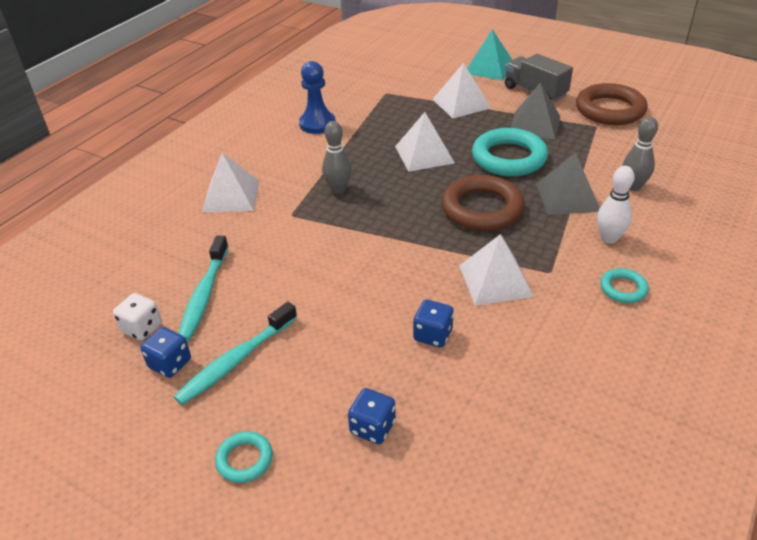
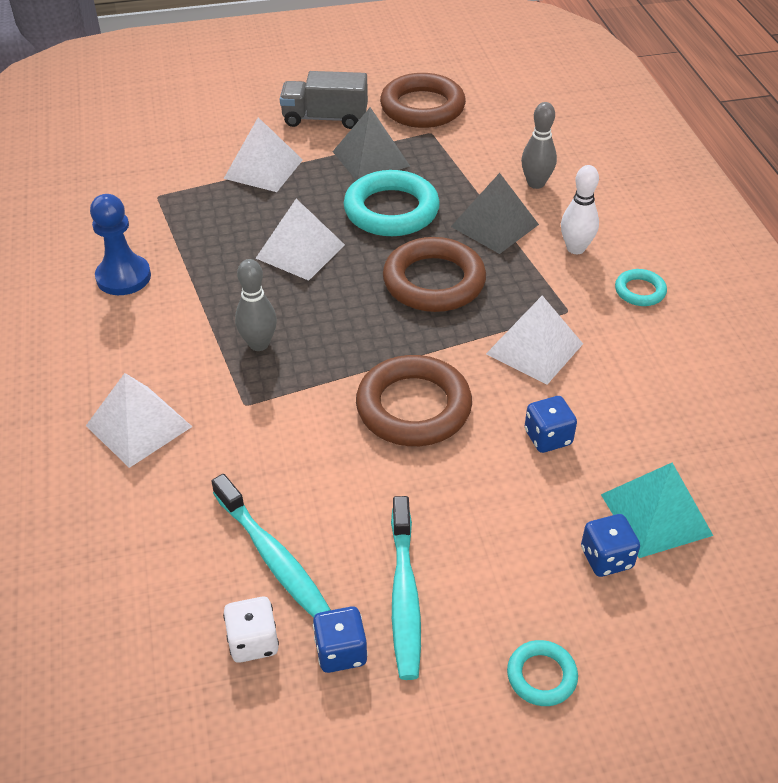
camera: 45 degrees left, 5 degrees up
(375, 268) = (413, 407): none -> brown ring
(489, 68) = (240, 109): turquoise pyramid -> turquoise pyramid (656, 514)

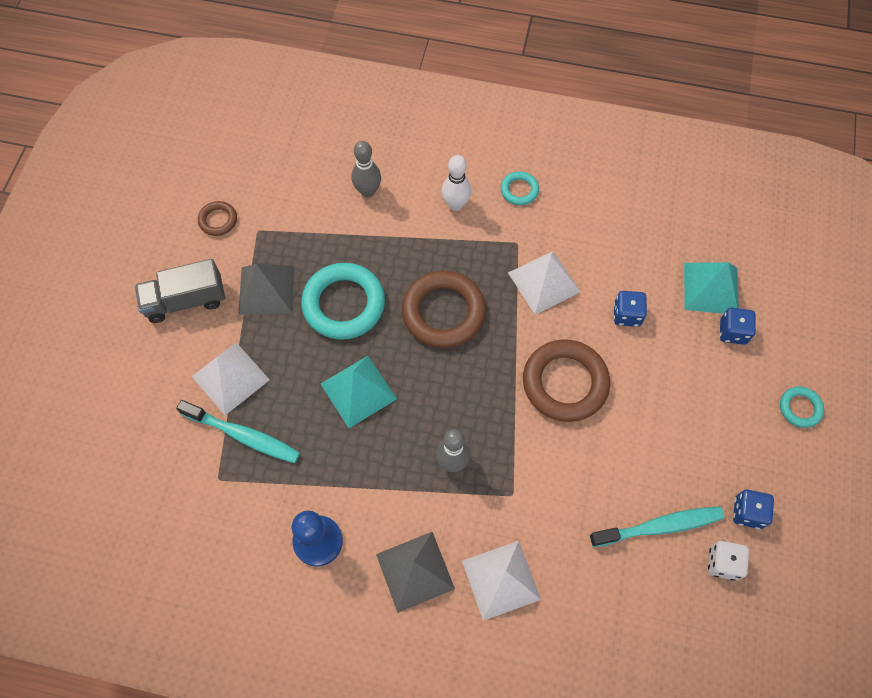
camera: 65 degrees left, 20 degrees up
(300, 251) = (358, 391): white pyramid -> turquoise pyramid
(325, 118) = (186, 300): grey truck -> grey truck turned 45 degrees clockwise
(404, 596) = (719, 458): turquoise toothbrush -> turquoise toothbrush (243, 435)
(422, 107) = (218, 220): brown ring -> brown ring, size x0.49
(495, 225) = (401, 242): grey pyramid -> grey pyramid (415, 571)

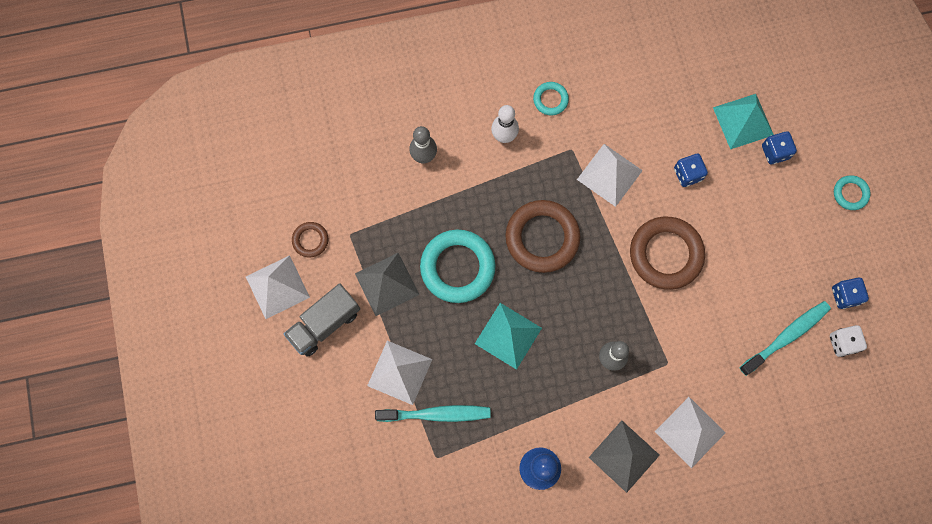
camera: 25 degrees left, 10 degrees up
(163, 248) = (277, 286): none -> white pyramid

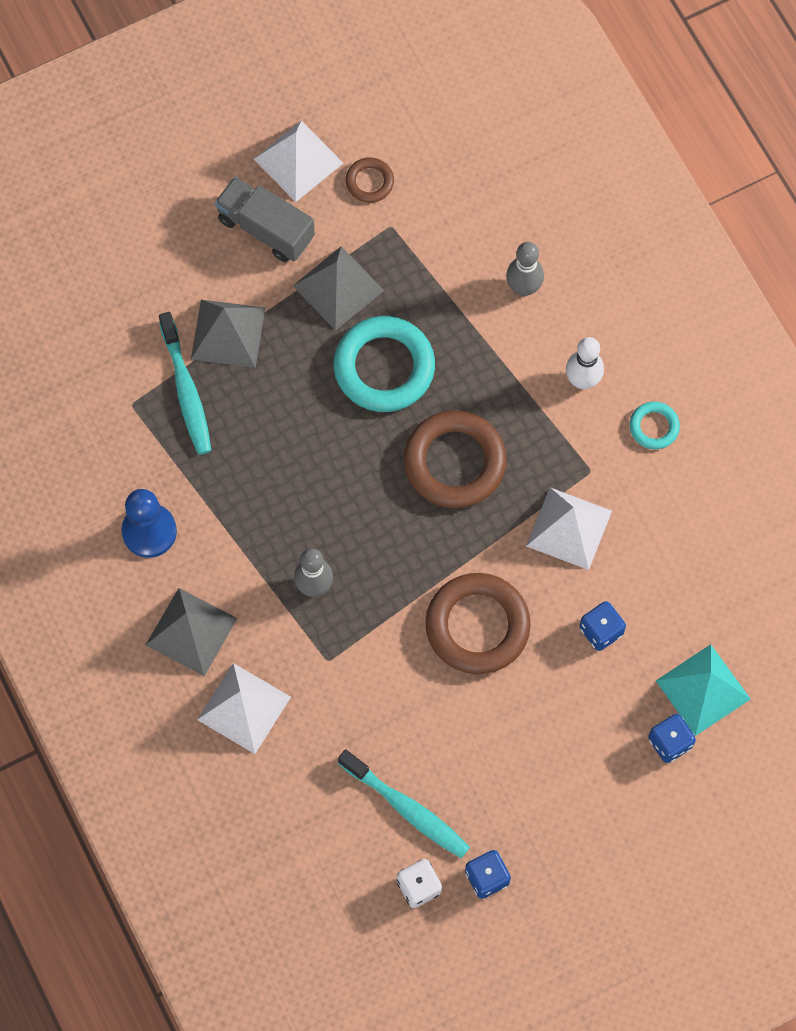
camera: 75 degrees right, 5 degrees down
(400, 372) = (228, 333): white pyramid -> grey pyramid
(508, 335) = (310, 451): turquoise pyramid -> none
(850, 193) = (639, 858): turquoise ring -> none

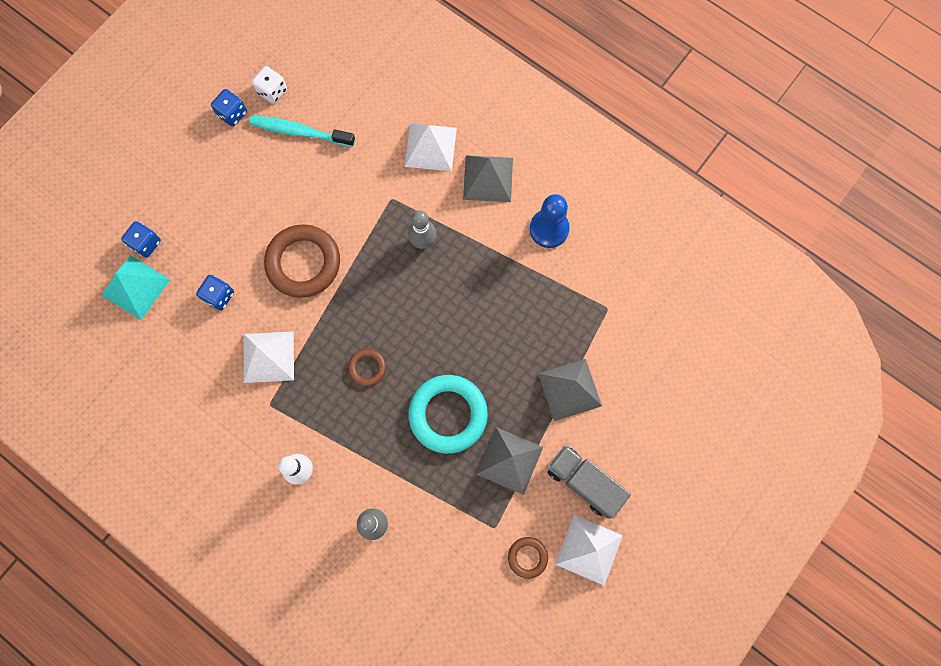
camera: 155 degrees right, 5 degrees up
(186, 391) = (576, 334): turquoise toothbrush -> none
(266, 229) = (584, 482): grey truck -> grey truck turned 150 degrees counterclockwise
(454, 462) = (367, 368): brown ring -> brown ring, size x0.49
(654, 427) = (236, 458): turquoise ring -> none

